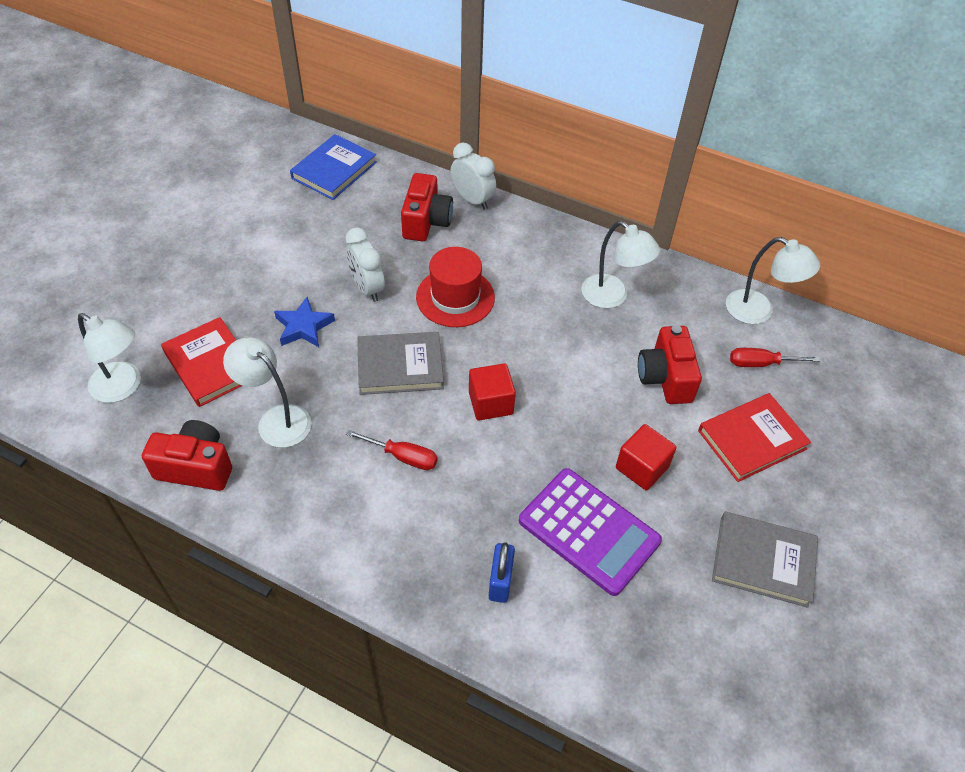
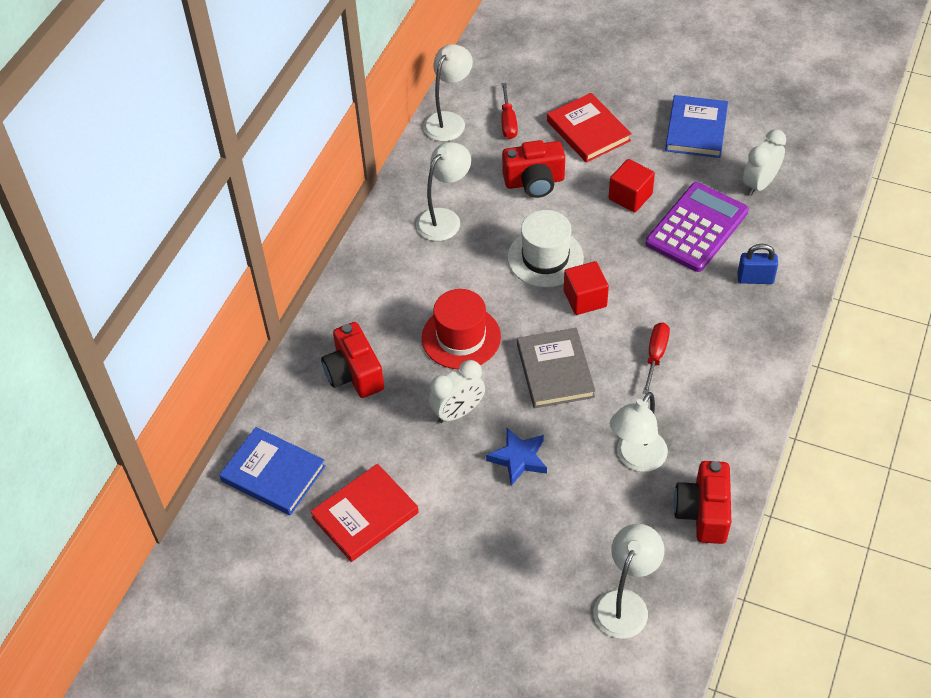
camera: 90 degrees left, 0 degrees up
(210, 364) = (581, 530): red book -> red book (365, 515)
(426, 221) = (354, 374): red camera -> red camera turned 120 degrees counterclockwise
(472, 200) = (317, 336): white clock -> white clock (759, 184)
(552, 375) = (545, 258): none -> white hat
(763, 561) = (696, 129): grey book -> blue book

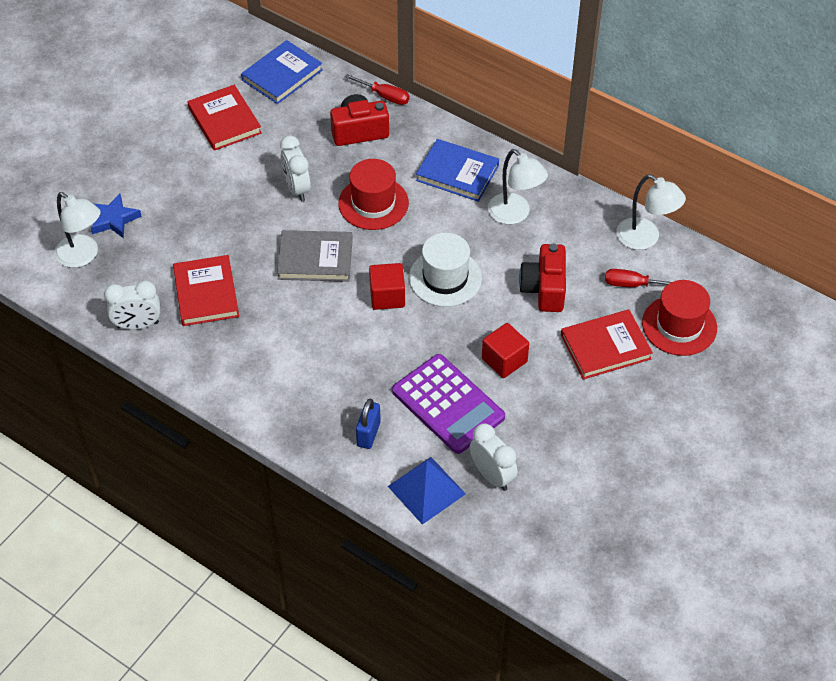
camera: 100 degrees right, 0 degrees up
(518, 458) = (237, 218): blue star -> blue star (114, 219)
(546, 87) = (679, 325): none -> red hat
(636, 459) = (206, 293): white lamp -> red book
(655, 356) = (306, 332): red screwdriver -> red screwdriver (384, 96)
(696, 129) = (586, 441): blue book -> blue book (457, 173)
(703, 512) = (138, 325): red camera -> white clock
(795, 225) = (426, 490): none -> blue pyramid

